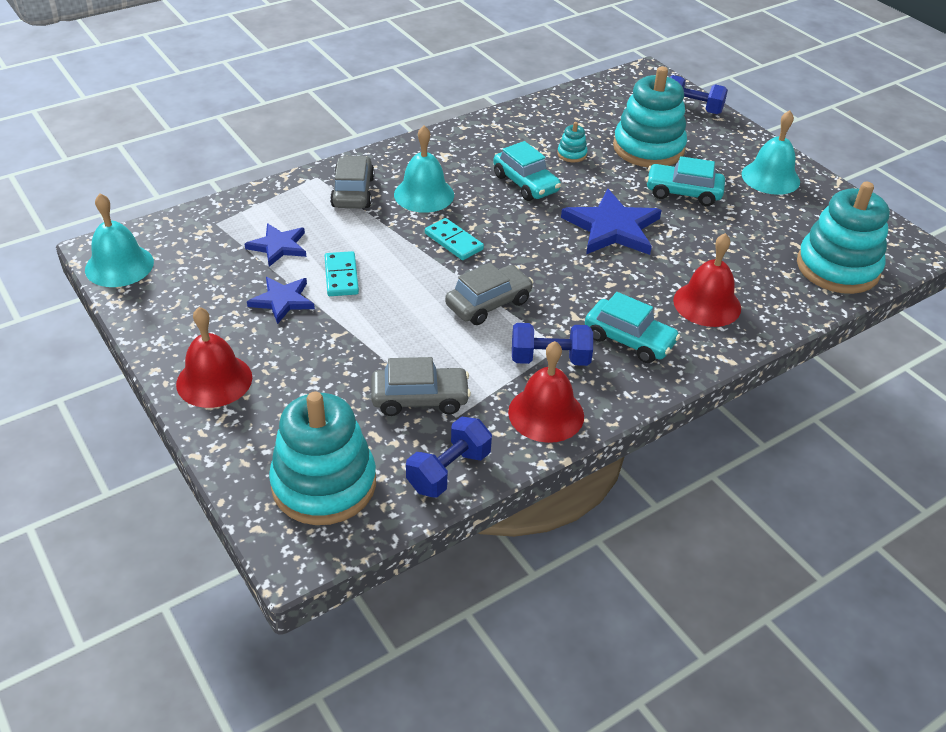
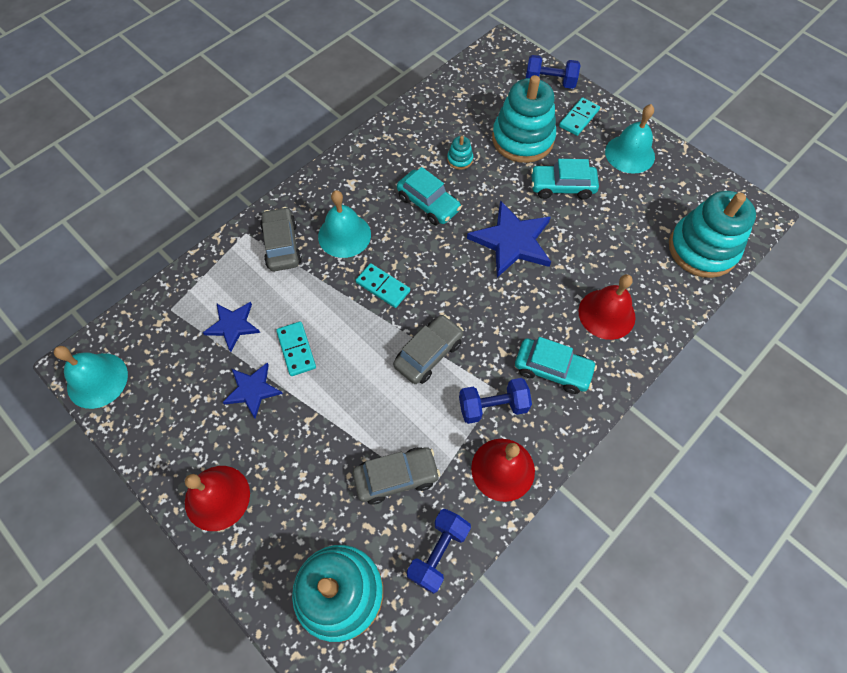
camera: 10 degrees left, 20 degrees up
(718, 141) = (579, 118): none -> turquoise domino

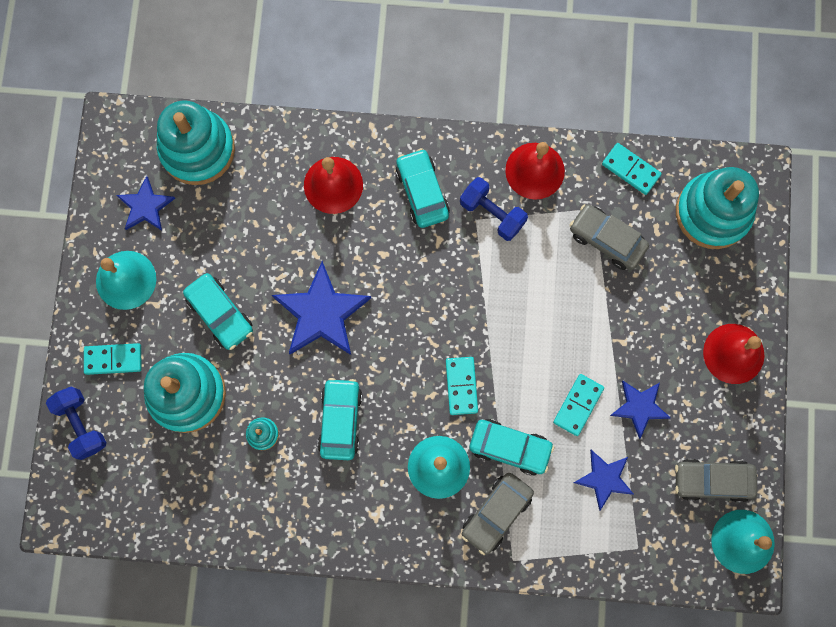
camera: 130 degrees left, 15 degrees up
(313, 284) = (510, 447): none -> turquoise car
(428, 354) = (490, 297): grey car -> grey car (712, 480)
(438, 552) = (630, 170): blue dumbbell -> turquoise domino
(677, 194) = (145, 206): none -> blue star

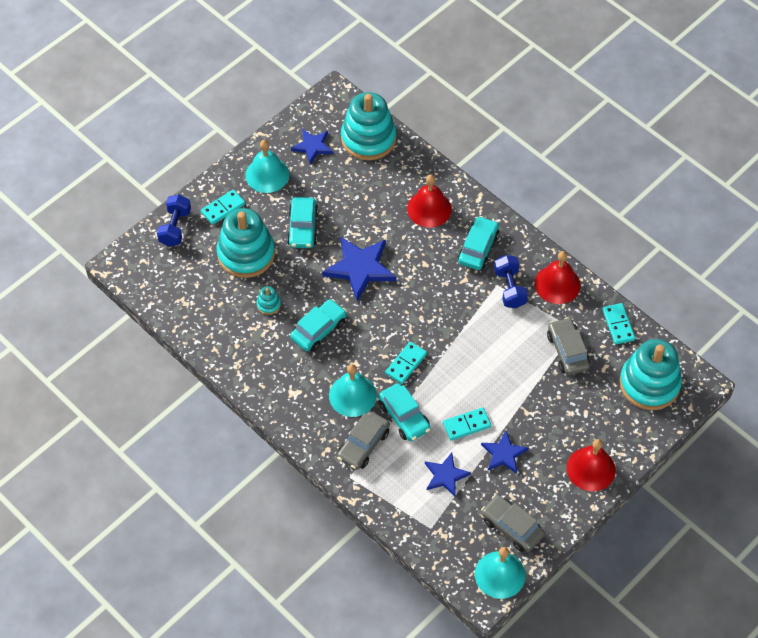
camera: 40 degrees right, 20 degrees down
(113, 359) = (223, 208): turquoise domino -> turquoise domino turned 75 degrees counterclockwise
(496, 513) = (363, 445): grey car -> grey car turned 45 degrees counterclockwise

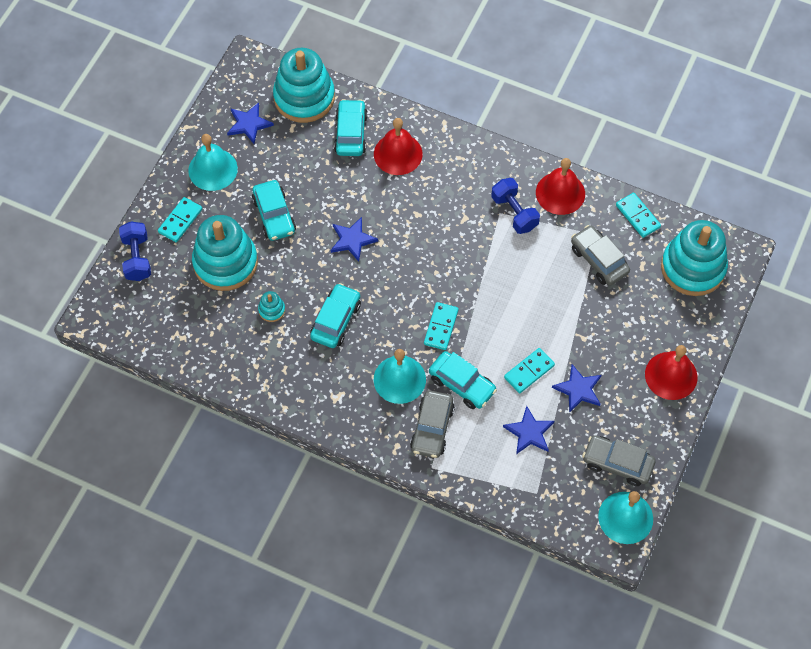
camera: 20 degrees left, 5 degrees up
(360, 268) = (352, 240): blue star -> blue star, size x0.60
(478, 248) = (465, 180): turquoise car -> turquoise car (351, 133)

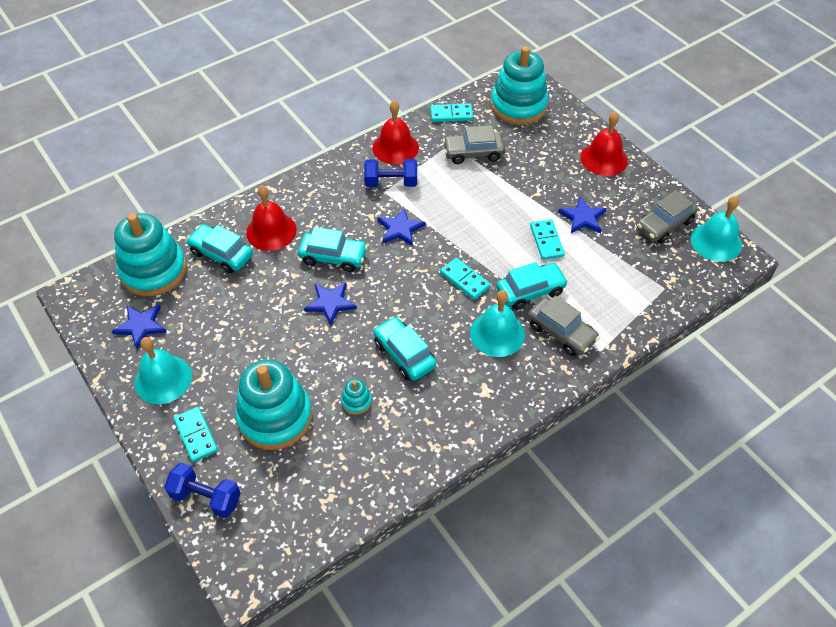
camera: 60 degrees left, 10 degrees down
(274, 215) = (256, 352): turquoise car -> turquoise car (333, 257)
(529, 432) = (604, 267): blue star -> blue star (400, 229)

